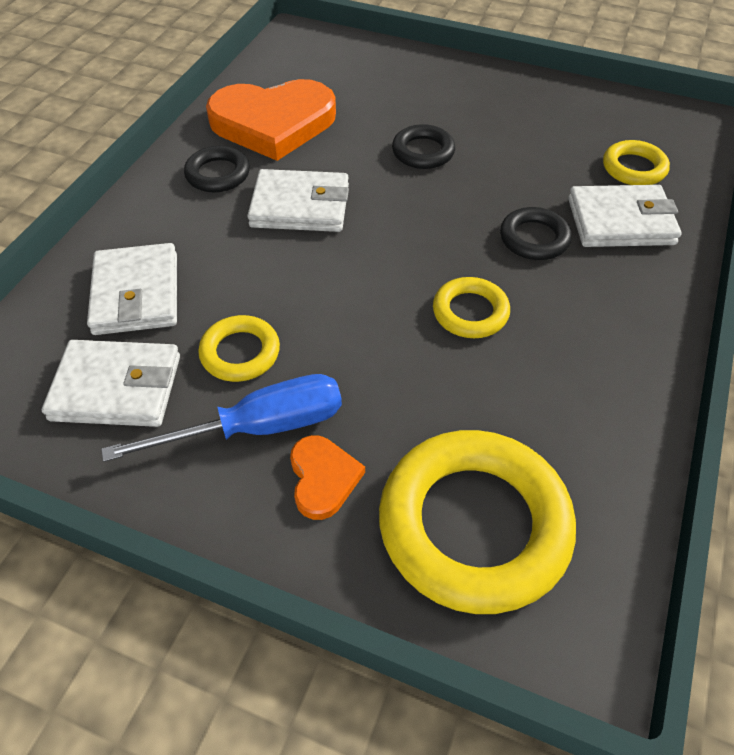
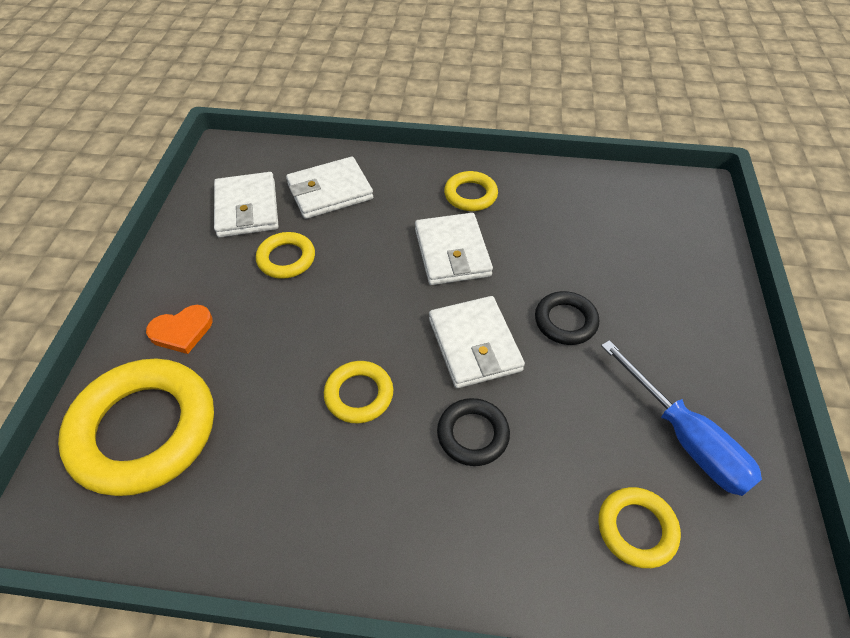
camera: 75 degrees right, 0 degrees up
(218, 174) = (470, 195): black ring -> yellow ring
(257, 427) = (221, 285): blue screwdriver -> blue screwdriver (685, 438)
(273, 123) = (552, 209): orange heart -> none
(620, 221) = (531, 518): white wallet -> white wallet (474, 345)

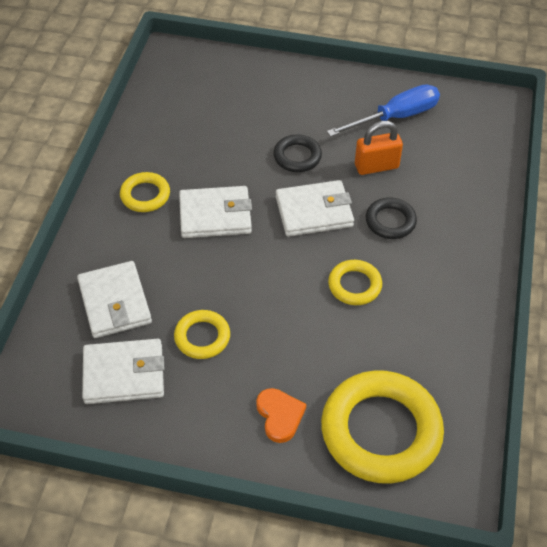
camera: 85 degrees left, 0 degrees up
(574, 414) = (376, 166): none -> orange padlock
(636, 529) = (455, 153): yellow ring -> none

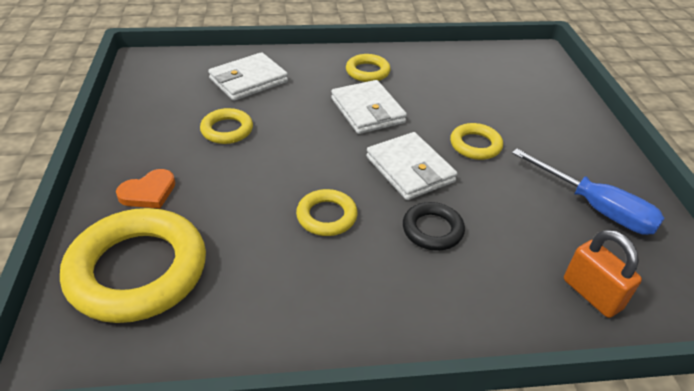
camera: 70 degrees right, 10 degrees down
(124, 374) = (178, 99): white wallet -> none
(297, 156) = (475, 145): black ring -> yellow ring
(376, 166) = (506, 204): orange padlock -> orange padlock (592, 294)

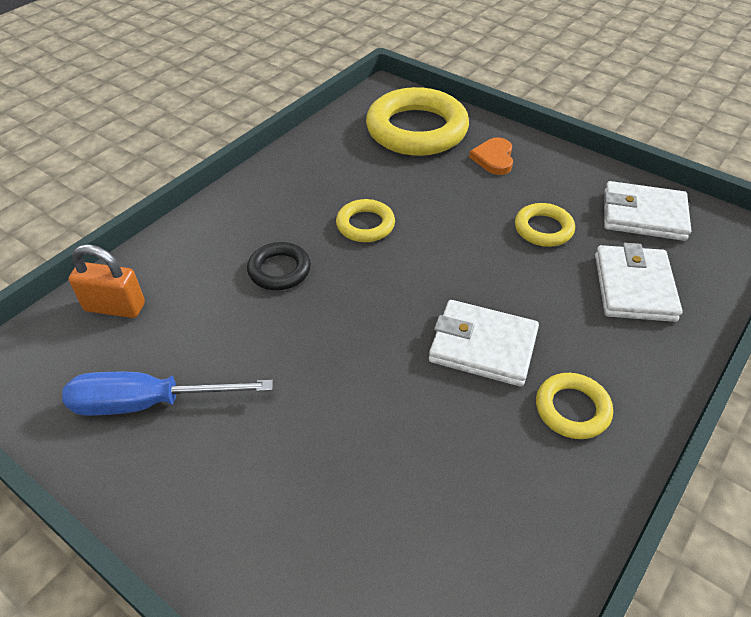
camera: 135 degrees right, 5 degrees up
(410, 169) = (357, 309): white wallet -> white wallet (643, 215)
(475, 145) = (330, 391): yellow ring -> none

